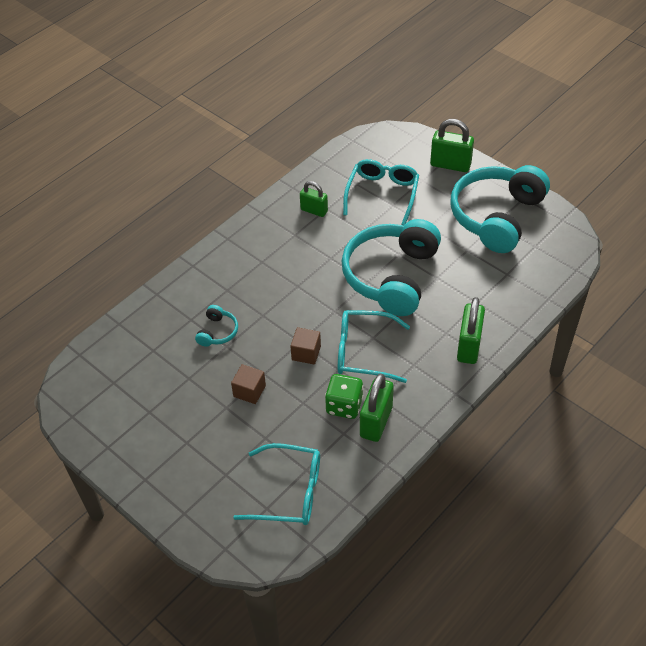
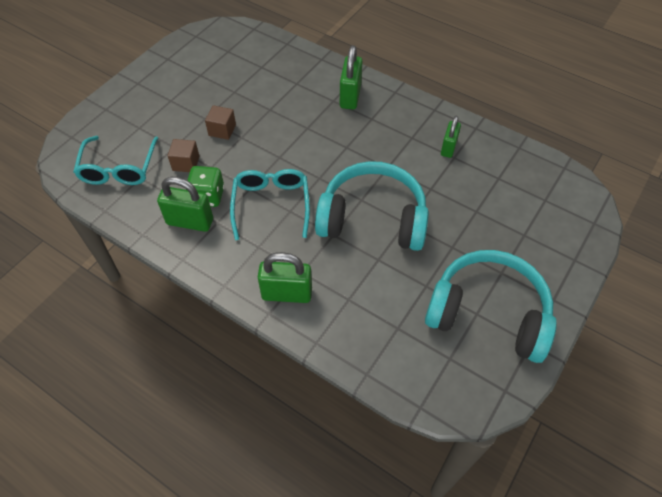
camera: 80 degrees right, 5 degrees up
(217, 332) = (284, 101): turquoise headphones -> none
(306, 353) = (266, 162): brown cube -> brown cube (186, 163)
(382, 194) = (489, 201): turquoise glasses -> none
(450, 165) = (560, 261): green padlock -> green padlock (350, 96)

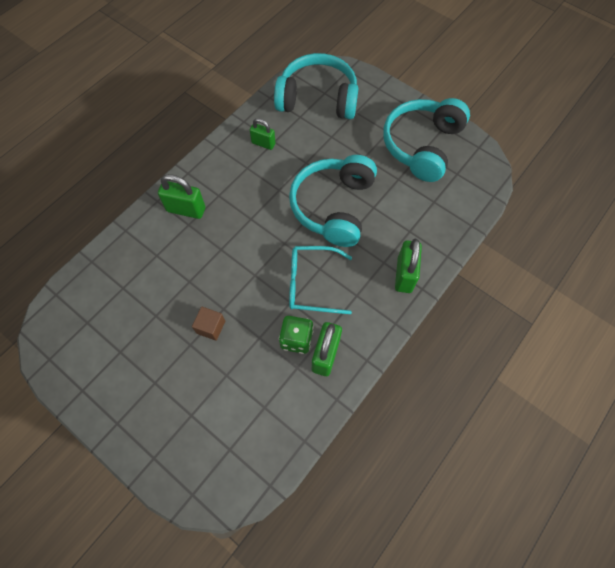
camera: 85 degrees left, 10 degrees up
(119, 168) = (249, 431): turquoise glasses -> none
(186, 163) = (251, 361): brown cube -> none
(533, 193) = (317, 98): none -> turquoise headphones

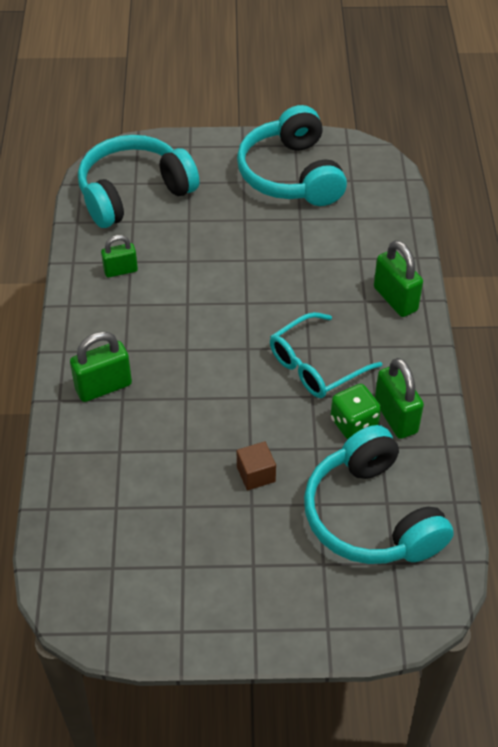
camera: 40 degrees left, 15 degrees down
(333, 206) = (262, 283): turquoise headphones -> turquoise headphones (371, 516)

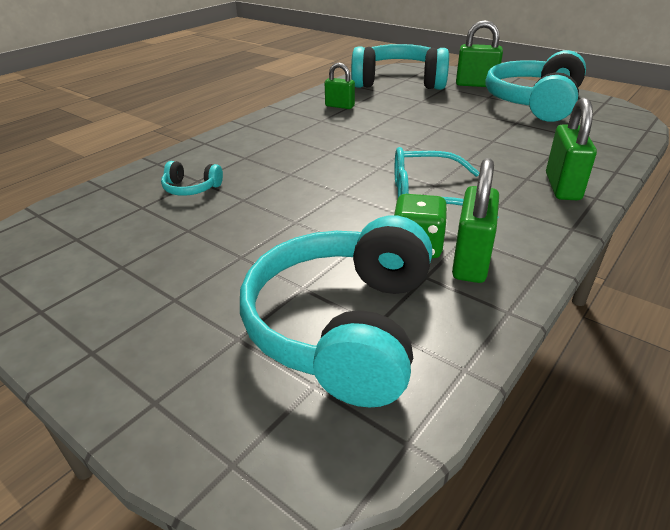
camera: 40 degrees right, 15 degrees down
(103, 387) = (242, 147): green padlock -> green padlock (476, 84)
(128, 464) = (191, 188): none -> turquoise headphones
(256, 474) = (275, 238): brown cube -> none

